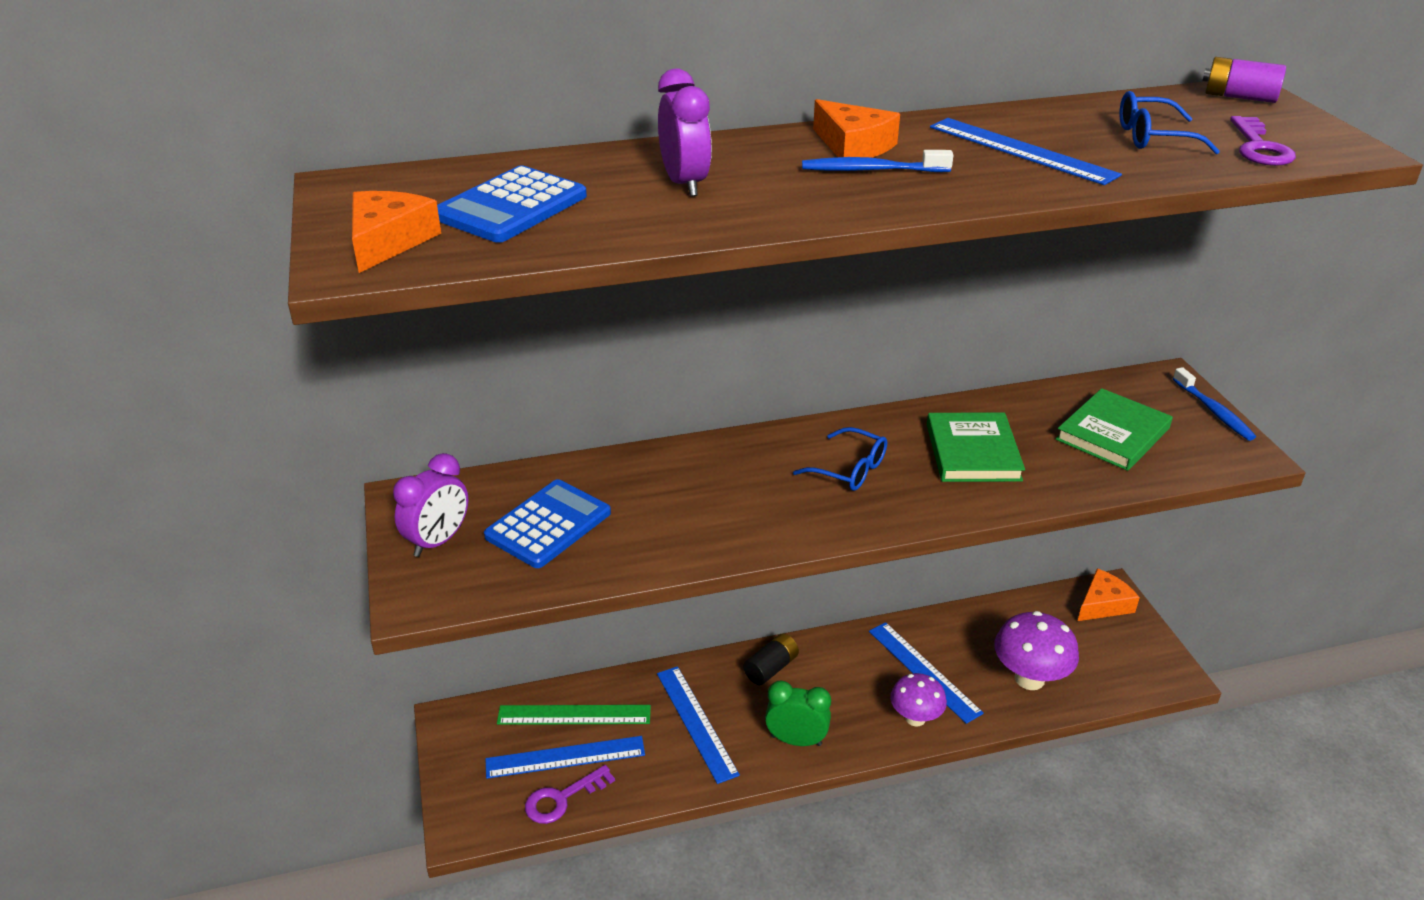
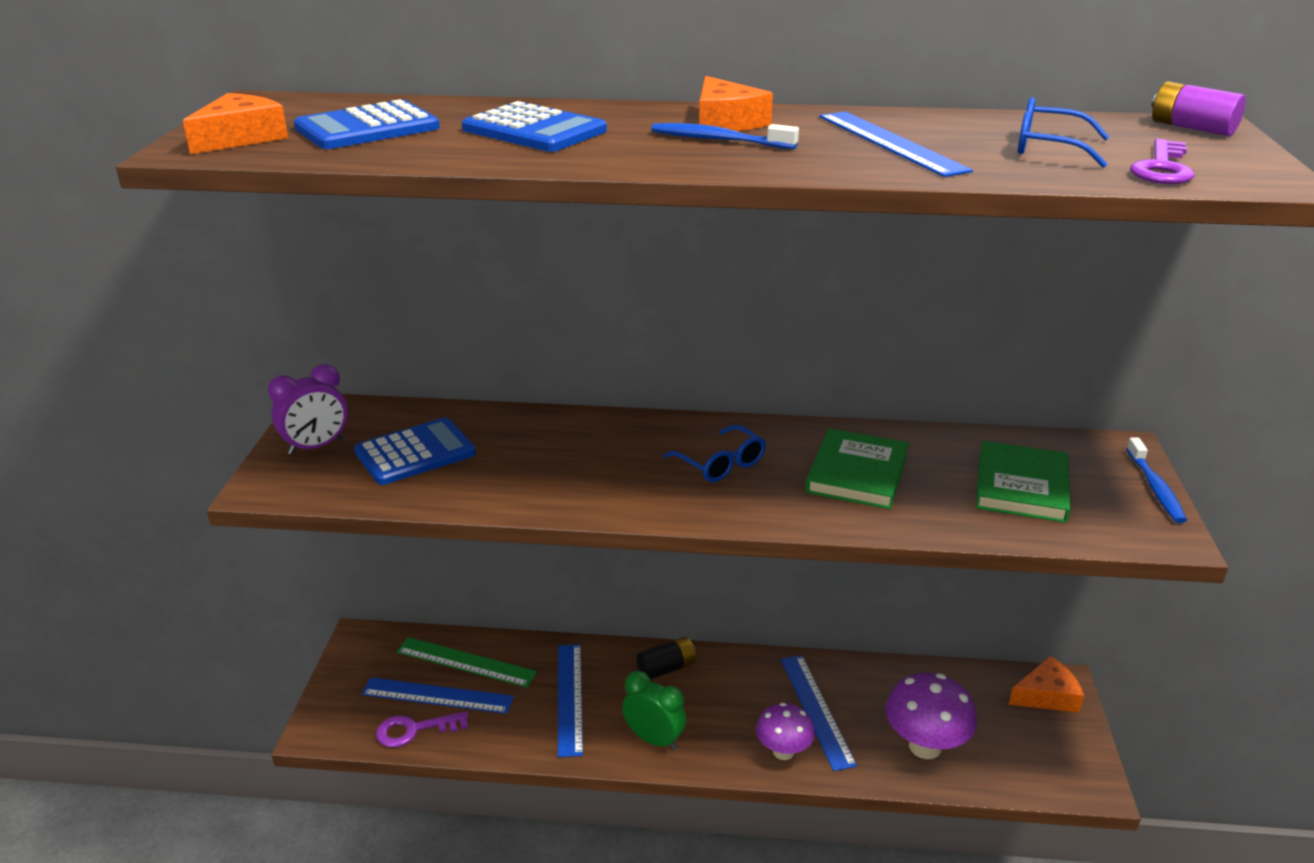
camera: 20 degrees right, 5 degrees down
(685, 184) = (534, 130): purple clock -> blue calculator
(1112, 434) = (1021, 486): green book -> green book turned 45 degrees counterclockwise

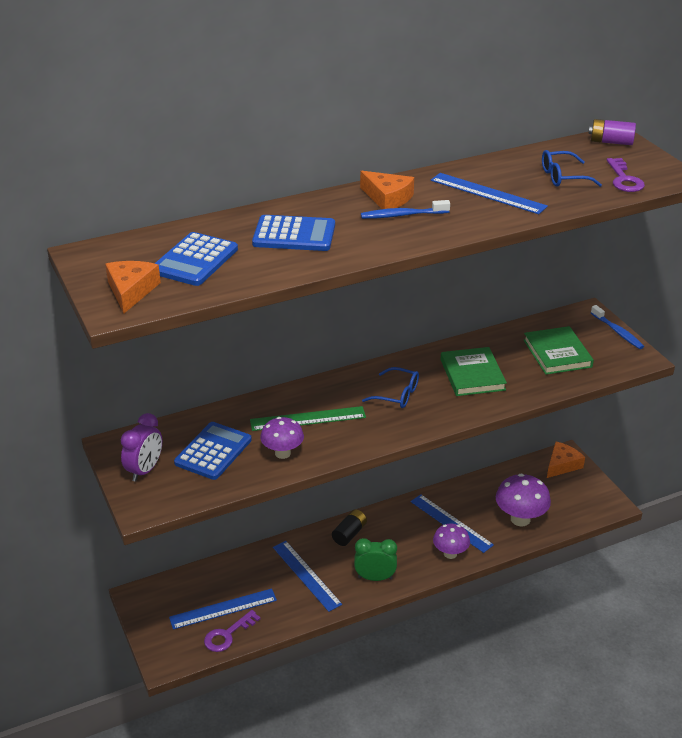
camera: 30 degrees left, 5 degrees up
(466, 662) = (222, 581): green ruler -> green ruler (308, 419)
(494, 483) = (282, 453): none -> purple mushroom

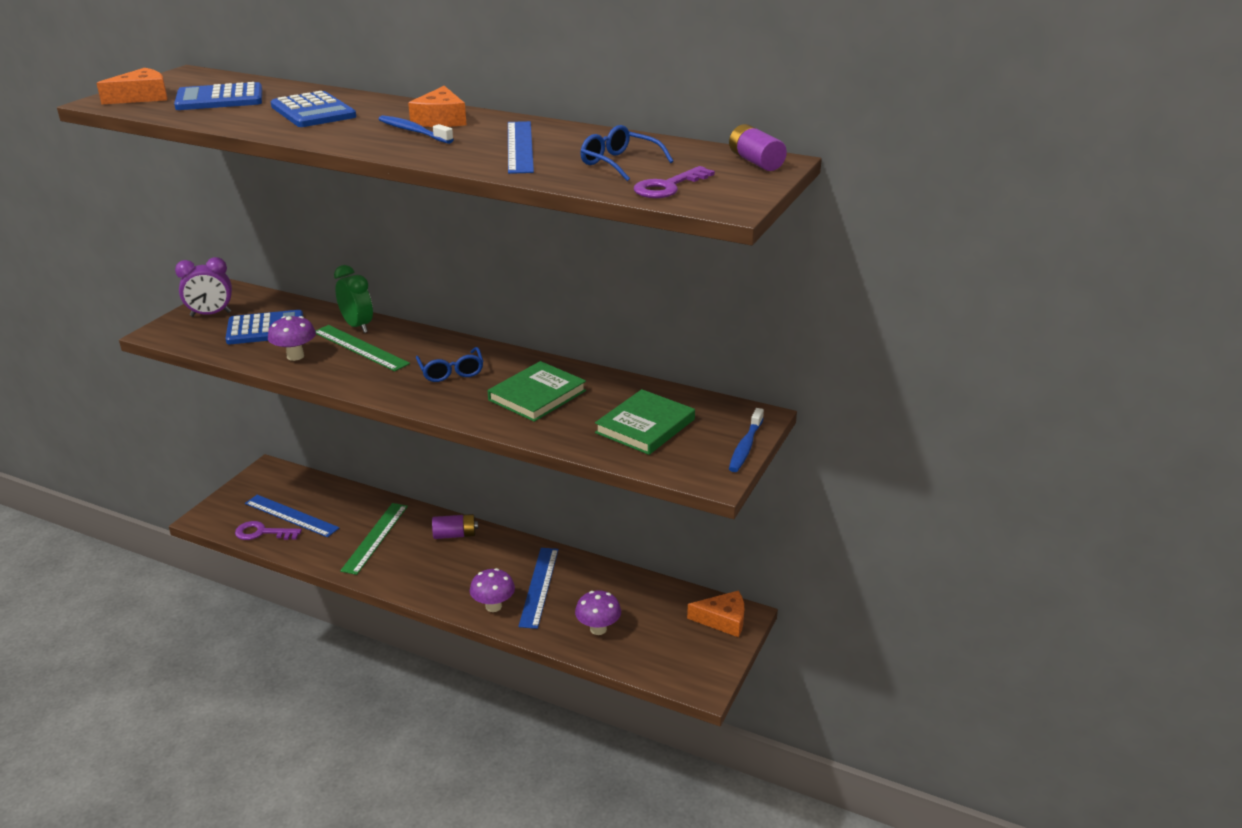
camera: 50 degrees right, 5 degrees down
(306, 575) = (375, 537): blue ruler -> green ruler
(349, 534) = (455, 535): black battery -> purple battery
(375, 577) = (411, 576): green clock -> green clock (357, 326)
(520, 519) = (598, 629): purple mushroom -> purple mushroom, size x0.66

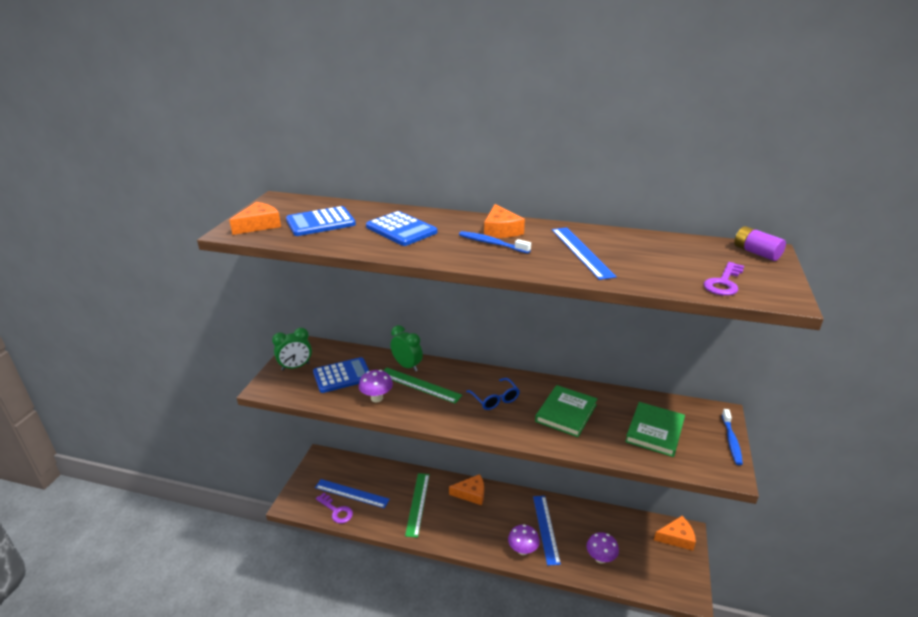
camera: 10 degrees left, 0 degrees up
(210, 314) = (295, 367): purple clock -> green clock
(262, 533) = (336, 511): purple key -> purple key turned 135 degrees counterclockwise
(455, 535) = (471, 493): purple battery -> orange cheese
(619, 163) = (666, 262): blue glasses -> none

